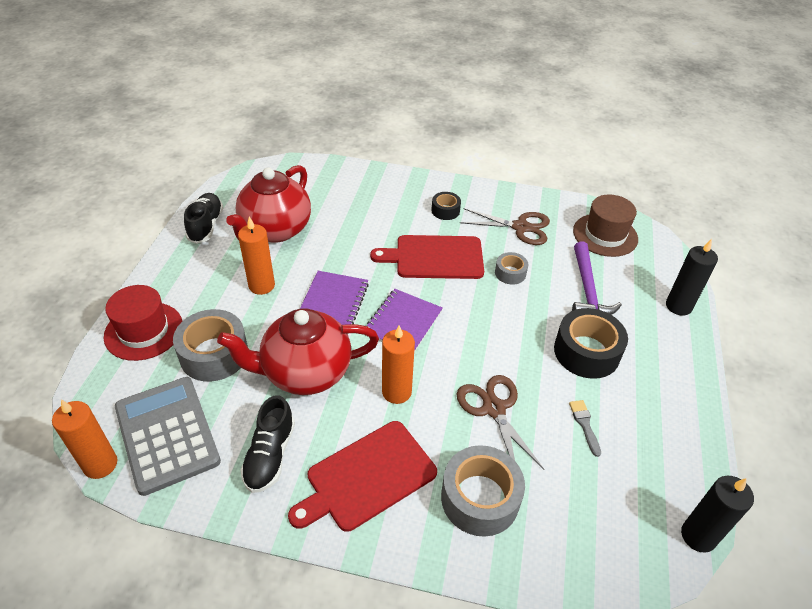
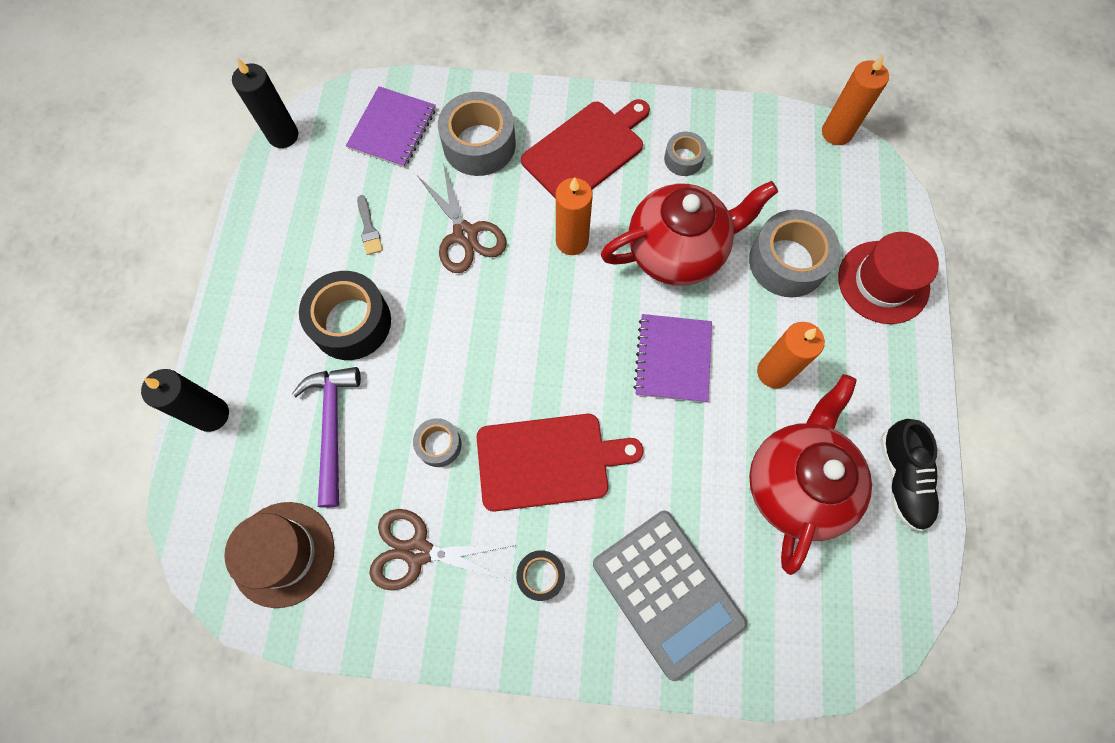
camera: 175 degrees right, 25 degrees up
(167, 434) = (791, 167): grey calculator -> grey calculator (667, 593)
(270, 455) = (683, 159): black shoe -> grey tape
(403, 322) = (578, 336): purple notebook -> purple notebook (392, 129)

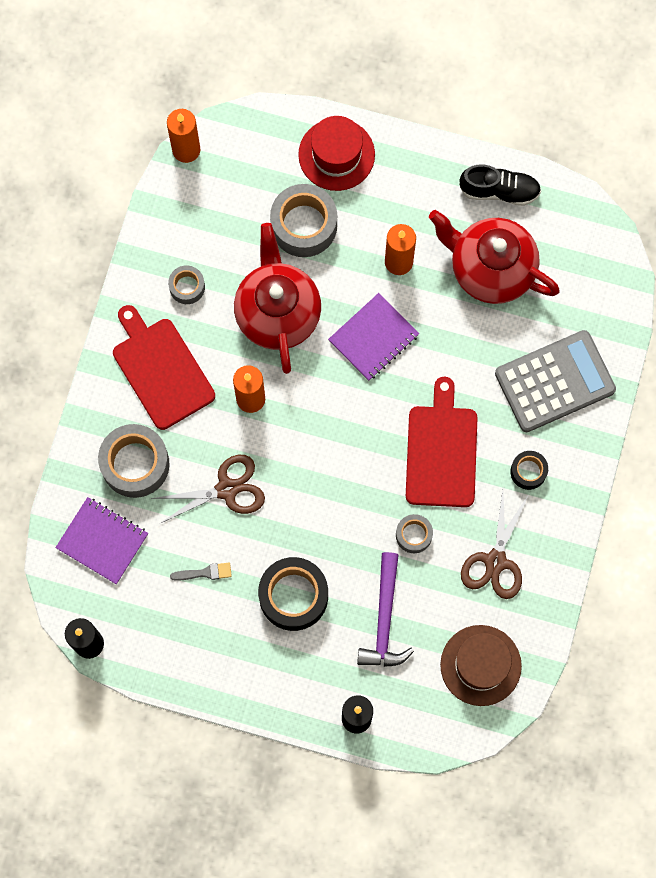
camera: 80 degrees left, 5 degrees up
(332, 427) = (384, 619): purple hammer -> purple hammer turned 90 degrees counterclockwise
(672, 359) = (373, 338): purple notebook -> purple notebook turned 60 degrees counterclockwise

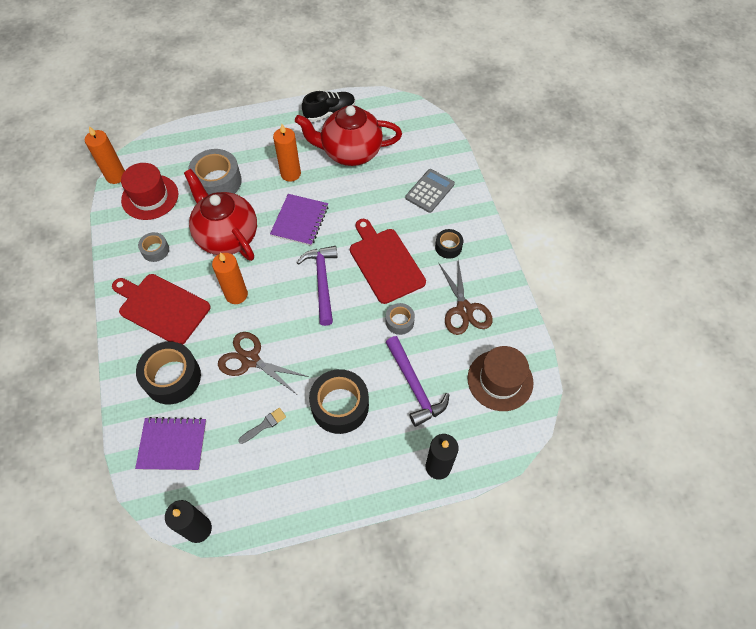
camera: 30 degrees left, 15 degrees down
(135, 464) = (172, 377): grey tape -> black tape
(227, 489) = (250, 360): brown scissors -> brown scissors turned 105 degrees counterclockwise
(336, 154) = (217, 137): red hat -> red hat (150, 197)
(355, 436) = (322, 282): none -> purple hammer
(555, 382) = (430, 191): grey calculator -> grey calculator, size x0.61

